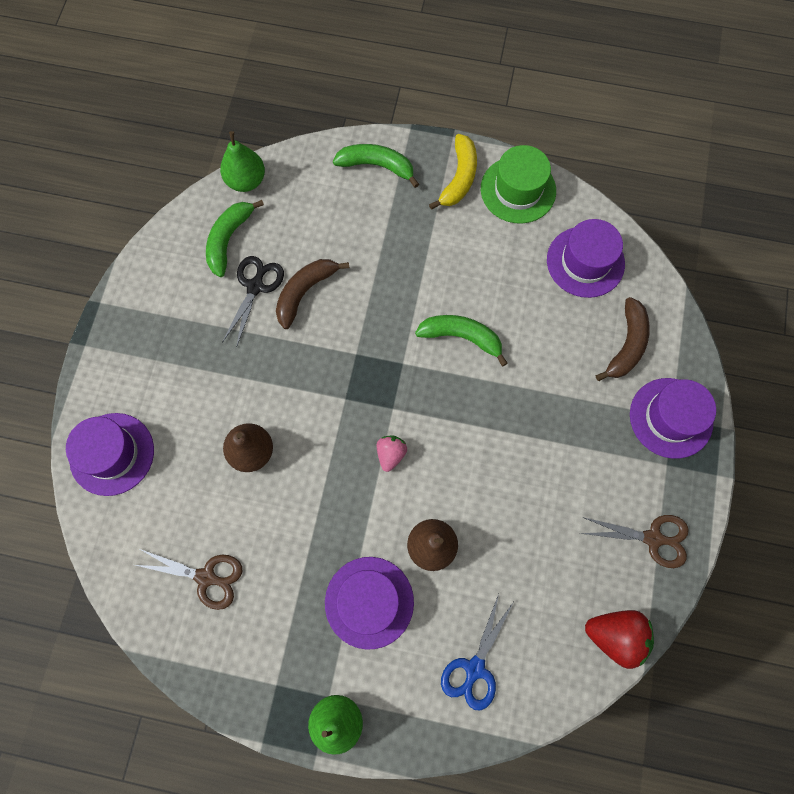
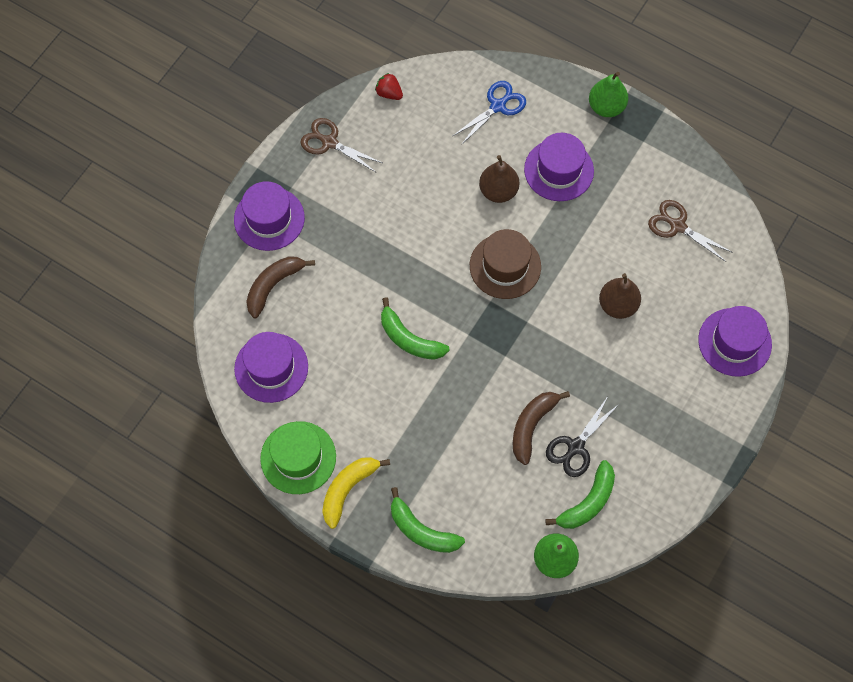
camera: 160 degrees left, 5 degrees down
(305, 292) = (532, 426): brown banana -> brown banana turned 150 degrees clockwise
(390, 454) = (505, 266): pink strawberry -> brown hat
(615, 635) = (389, 93): red strawberry -> red strawberry, size x0.60

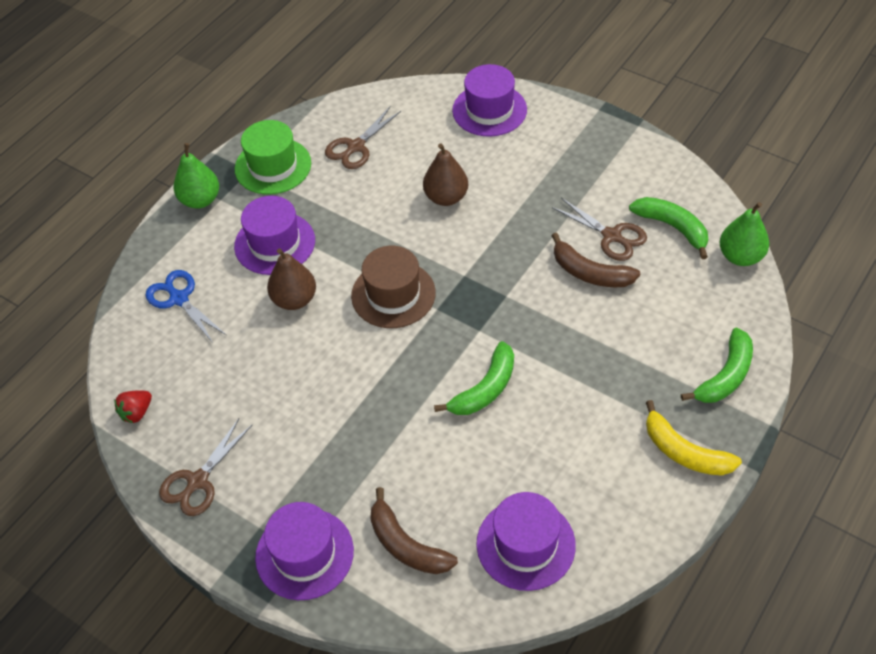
camera: 85 degrees left, 15 degrees down
(298, 457) = (648, 508): green hat -> green hat (273, 166)
(575, 447) = (611, 236): black scissors -> brown scissors

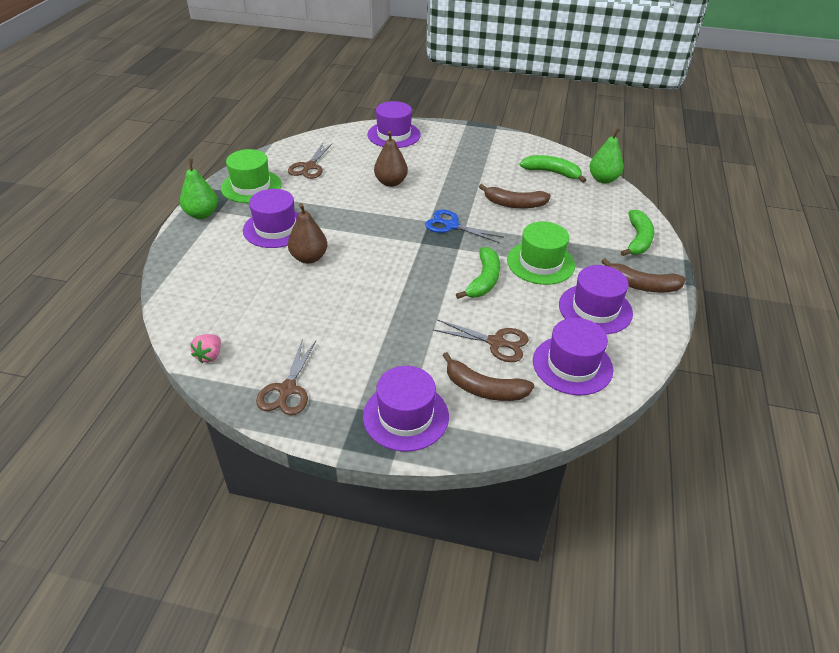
camera: 25 degrees left, 10 degrees down
(137, 413) = (209, 356): red strawberry -> pink strawberry
(179, 299) = (212, 275): blue scissors -> blue scissors (451, 225)
(393, 294) = (383, 240): brown hat -> none
(571, 380) = (540, 263): none -> green hat
(601, 471) = (595, 309): none -> purple hat
(611, 236) = (516, 183): brown scissors -> brown scissors (496, 342)
(684, 452) = (642, 285): yellow banana -> brown banana

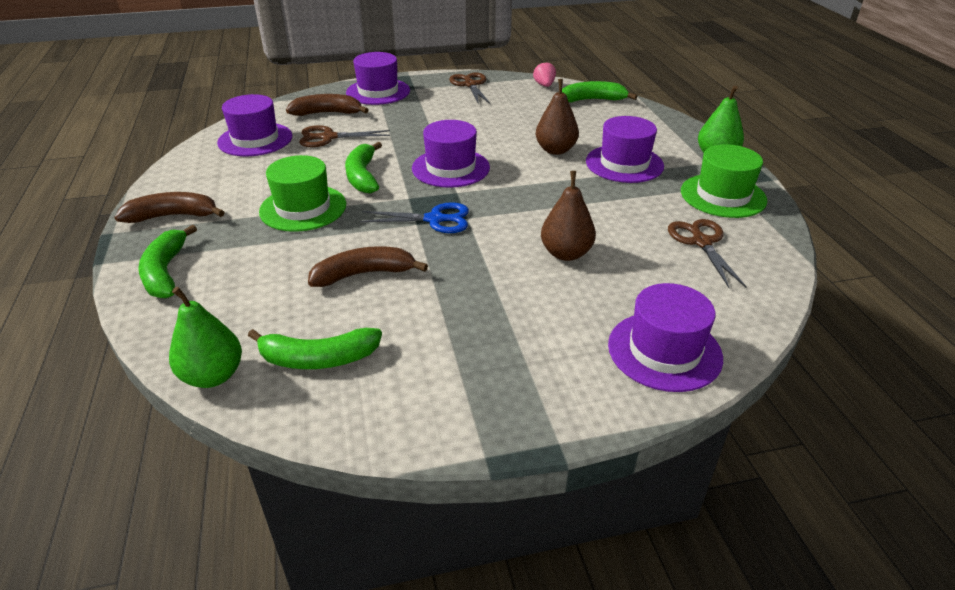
camera: 155 degrees right, 5 degrees down
(196, 311) = (592, 100): none -> green banana
(595, 309) = (233, 181): purple hat -> purple hat (450, 168)

